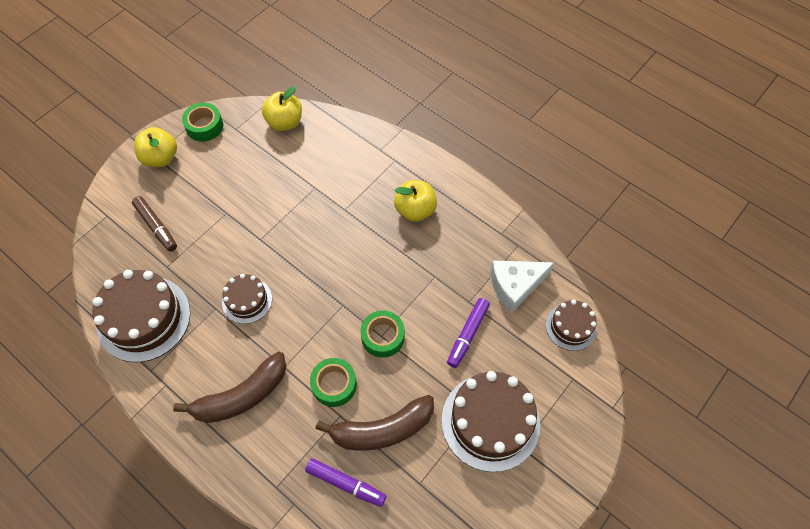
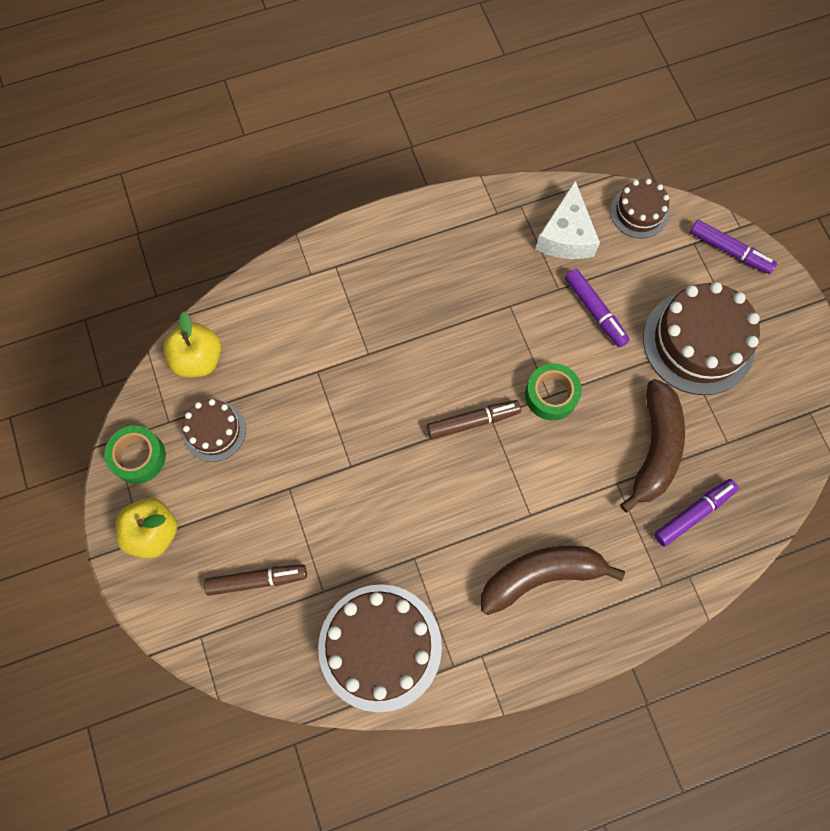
camera: 60 degrees left, 10 degrees up
(241, 396) = (541, 576): brown banana -> brown banana turned 105 degrees counterclockwise
(247, 300) = (424, 517): brown cake -> brown cake (214, 431)
(333, 296) = (472, 421): none -> brown marker
(334, 385) = (579, 472): green tape -> none
(415, 210) = (415, 281): yellow apple -> none
(585, 409) = (729, 250): none -> purple marker

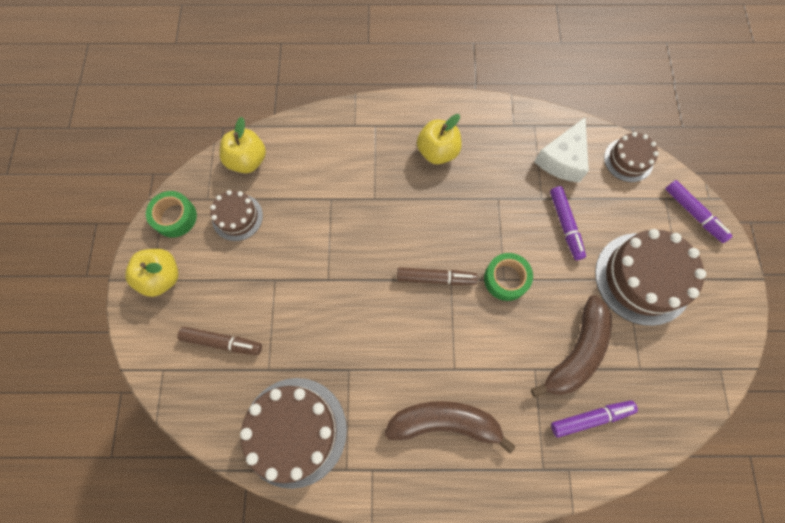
camera: 20 degrees right, 0 degrees up
(420, 273) = (437, 152): none -> yellow apple

